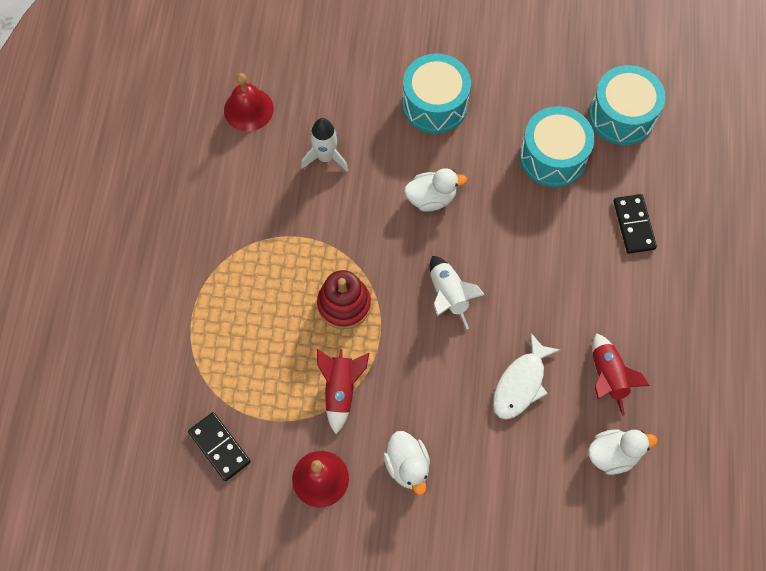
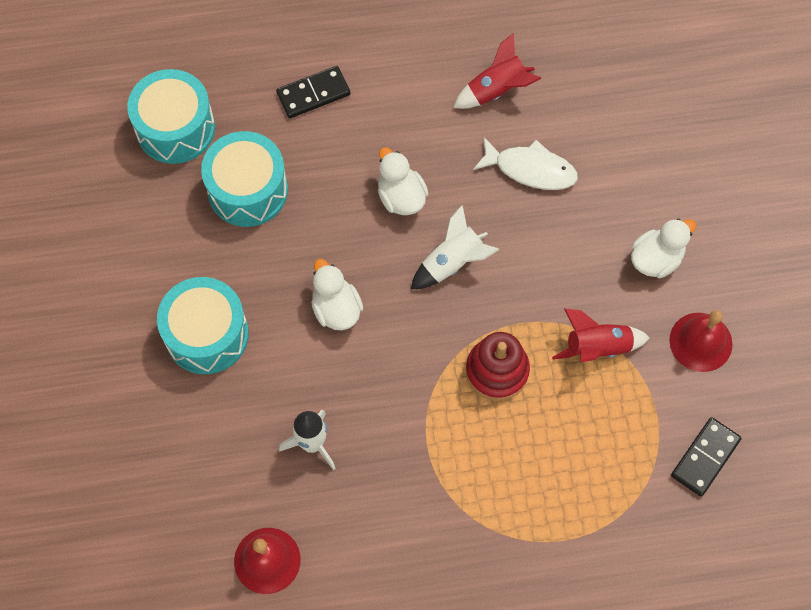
camera: 105 degrees left, 0 degrees up
(613, 454) = (576, 71): white duck -> white duck (401, 197)

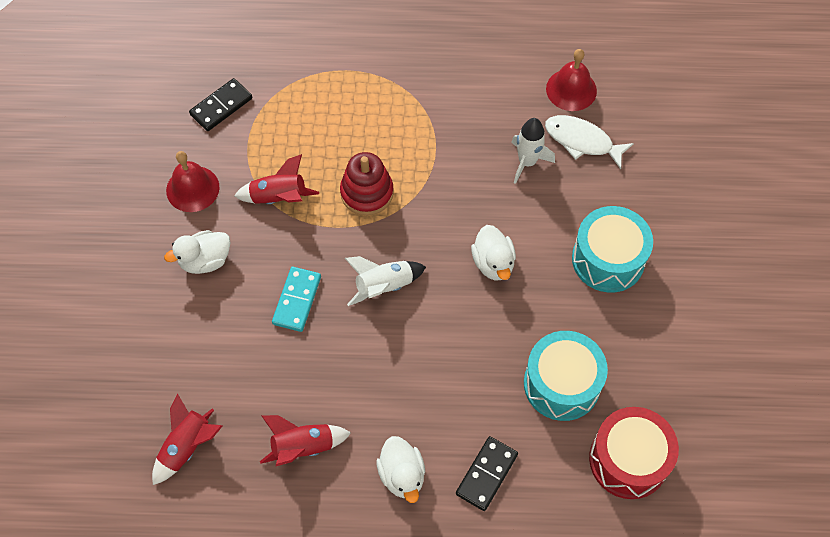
camera: 170 degrees left, 5 degrees down
(175, 128) = (628, 460): turquoise drum -> red drum
(313, 94) = (487, 474): black domino -> black domino turned 45 degrees counterclockwise
(401, 197) = (418, 353): white duck -> white duck (402, 475)
(530, 169) = (292, 360): white fish -> white fish (582, 141)
(543, 231) = (297, 300): none -> turquoise domino
(608, 73) = (187, 447): none -> red rocket

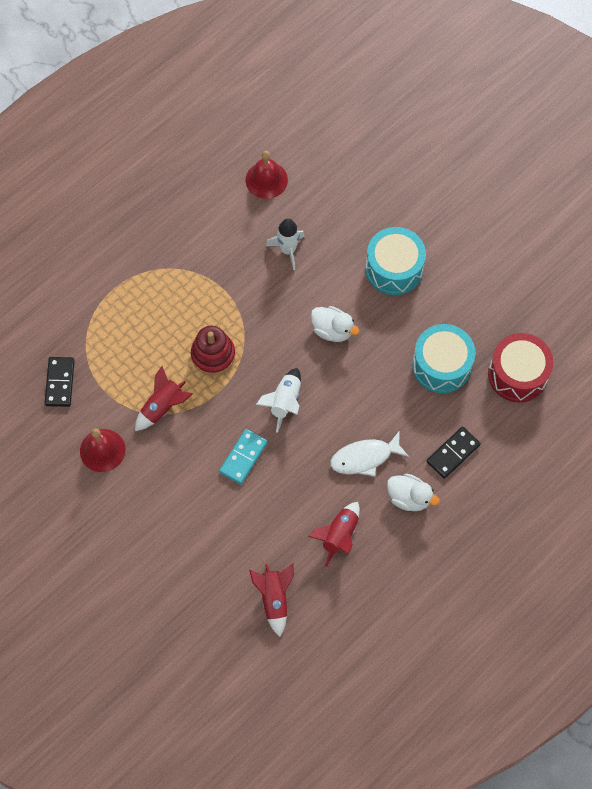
camera: 45 degrees left, 5 degrees up
(205, 260) = (161, 485): white duck -> none
(297, 300) = (243, 457): turquoise domino -> turquoise domino turned 60 degrees clockwise
(487, 474) = (453, 453): black domino -> black domino turned 60 degrees clockwise
(582, 141) = (306, 208): white fish -> white fish (365, 457)

